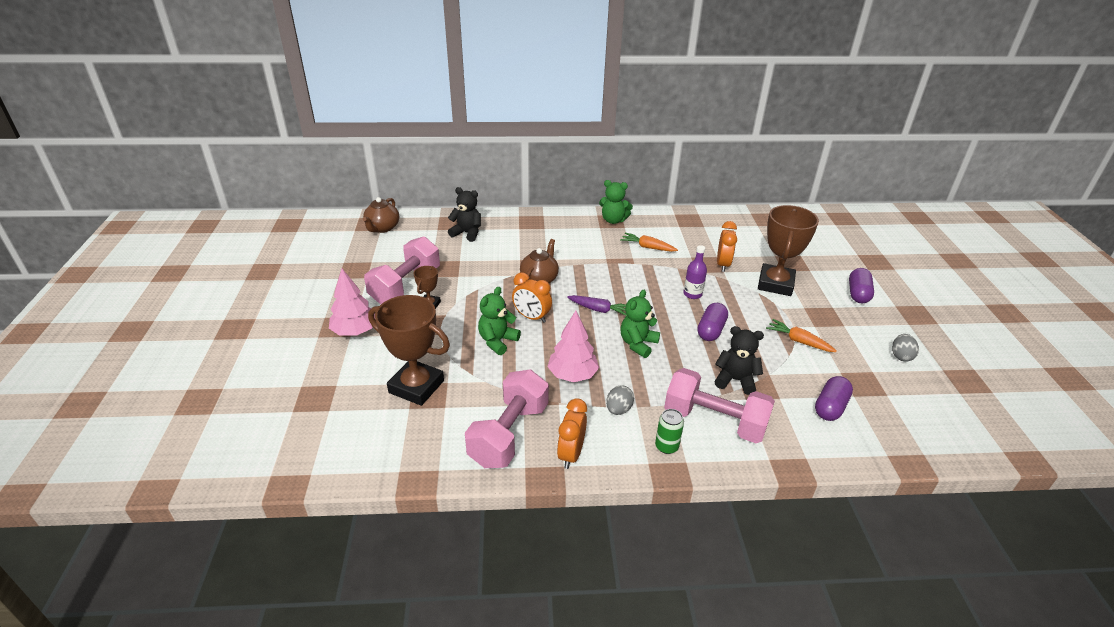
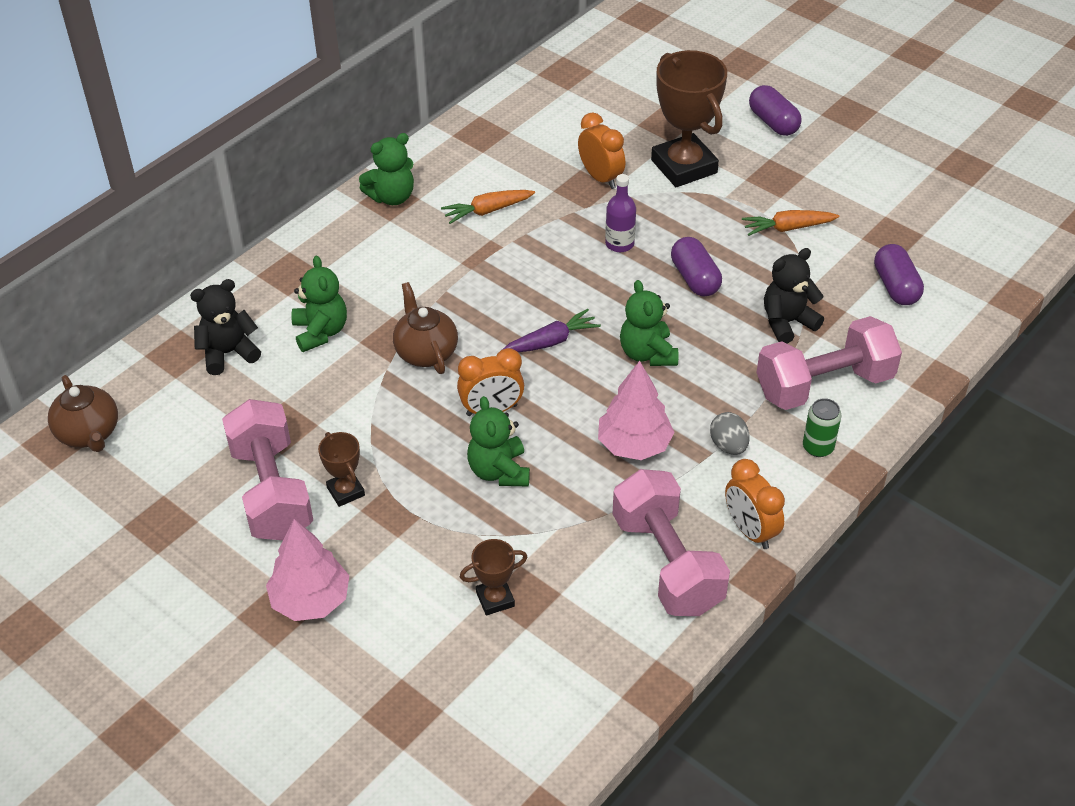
camera: 45 degrees left, 10 degrees up
(416, 387) = (495, 599): brown trophy -> brown trophy, size x0.49
(510, 247) = (320, 332): none -> green teddy bear
(901, 356) = (888, 178): grey egg -> none

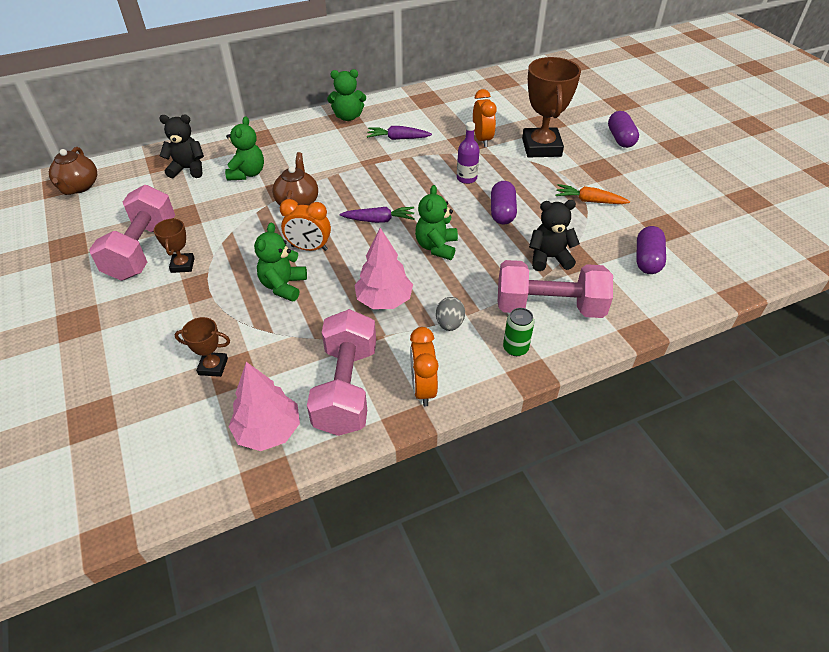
camera: 25 degrees right, 0 degrees up
(310, 600) = (104, 322): pink tree -> pink tree (268, 431)
(487, 211) = (398, 138): orange carrot -> purple carrot

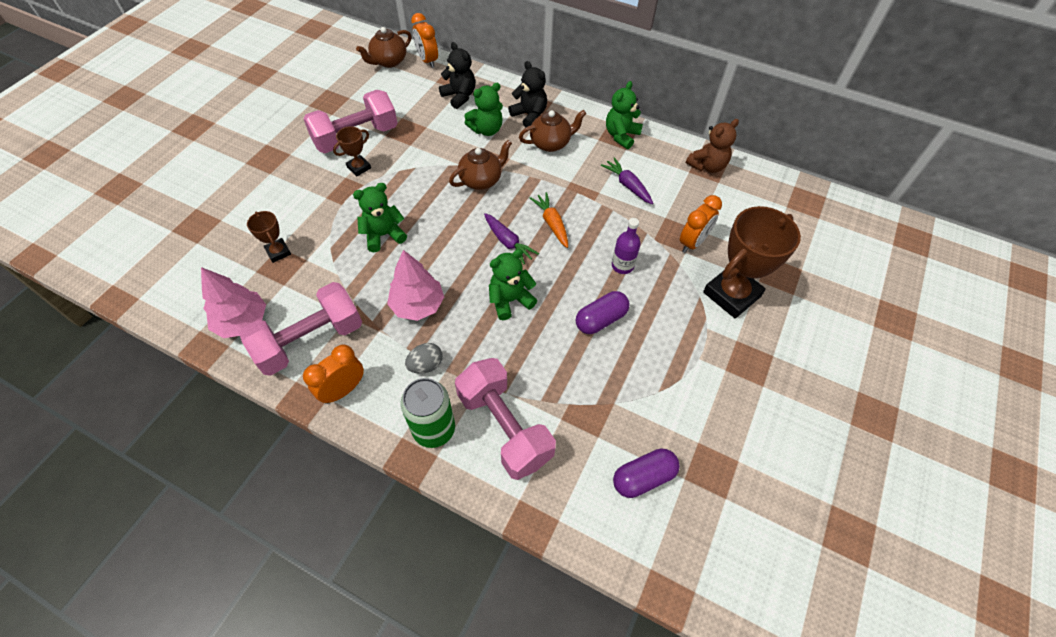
camera: 50 degrees right, 10 degrees up
(309, 150) = (551, 143): none -> brown teapot
(309, 248) = (436, 222): orange clock -> orange clock (427, 61)
(348, 117) = (621, 136): green teddy bear -> green teddy bear turned 75 degrees clockwise
(425, 99) = (707, 166): none -> brown teddy bear
(515, 348) = (434, 429): green can -> green can, size x1.65
(549, 258) = (570, 391): black teddy bear -> black teddy bear (529, 115)
(589, 201) = (687, 380): orange carrot -> orange carrot (552, 223)
(620, 138) = (824, 353): purple capsule -> none

